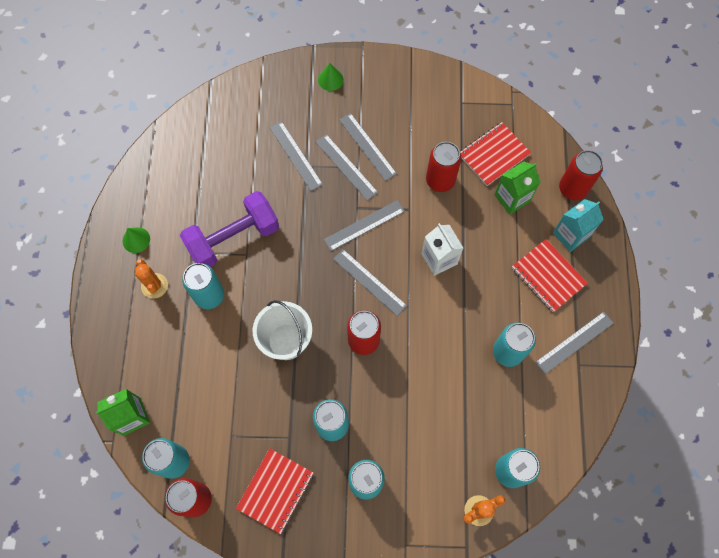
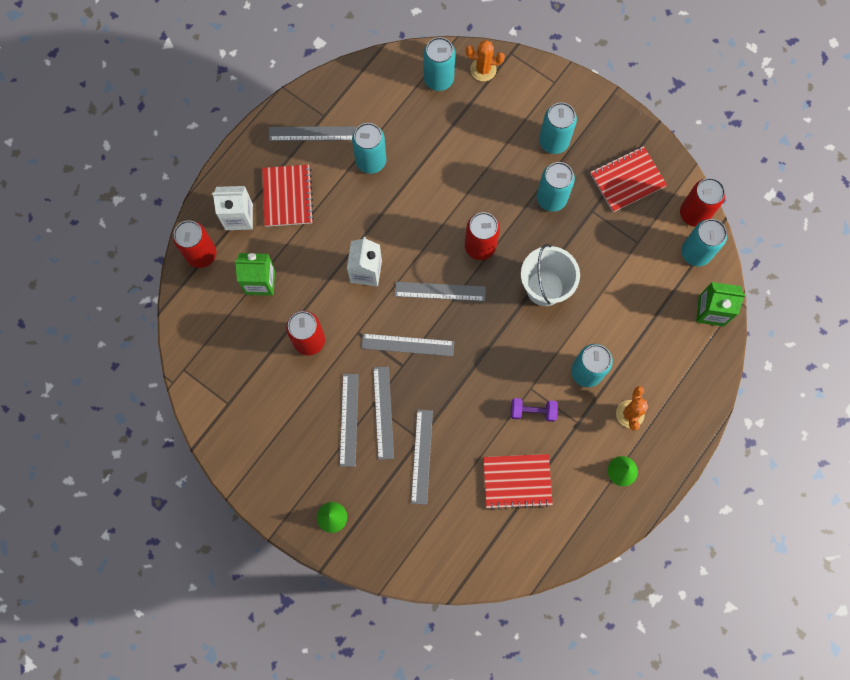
camera: 145 degrees left, 5 degrees up
(233, 238) = (532, 411): purple dumbbell -> purple dumbbell, size x0.46
(369, 282) = (440, 291): grey ruler -> grey ruler turned 75 degrees counterclockwise
(494, 155) = (242, 332): red notebook -> red notebook (517, 481)
(571, 235) = (239, 217): turquoise carton -> white carton

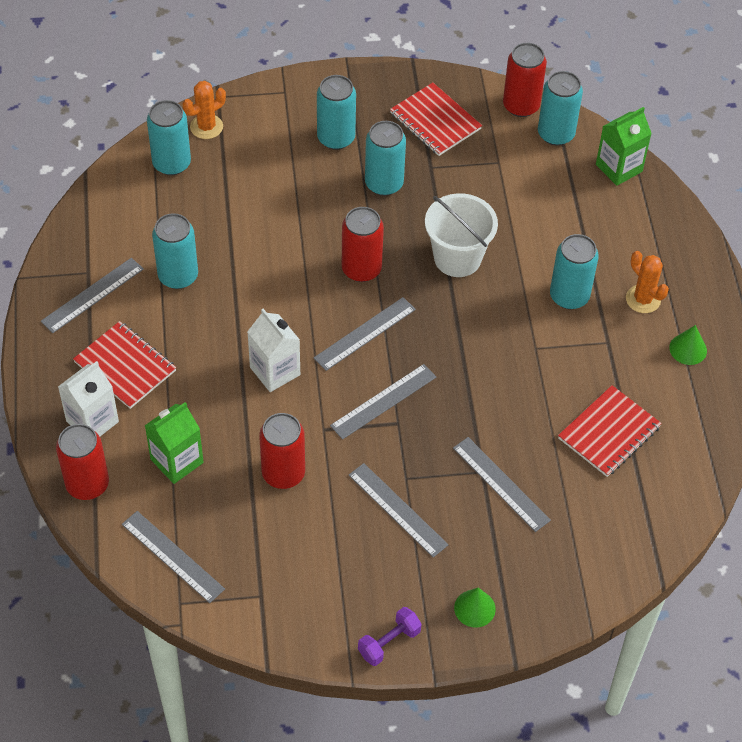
camera: 45 degrees left, 20 degrees down
(383, 412) = (423, 476): grey ruler -> grey ruler (173, 556)
(532, 411) = (558, 365): purple dumbbell -> purple dumbbell (389, 643)
(627, 180) = (435, 121): red notebook -> red notebook turned 60 degrees counterclockwise

